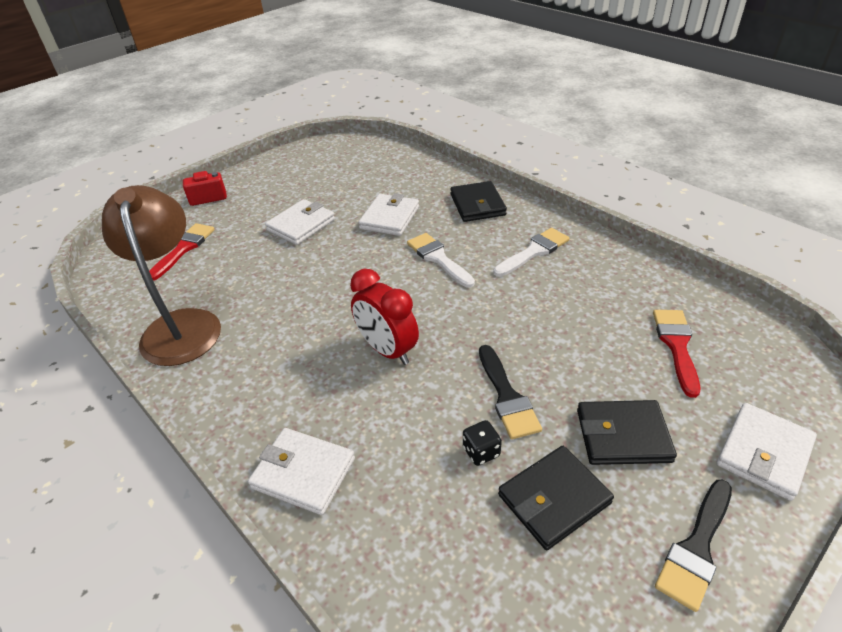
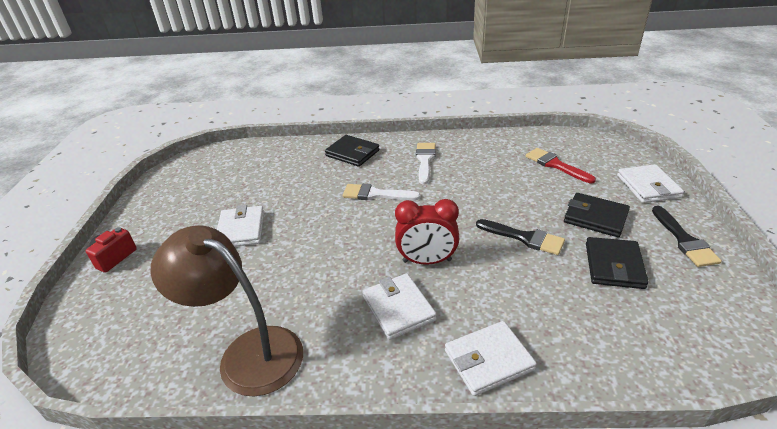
camera: 45 degrees left, 5 degrees down
(184, 249) = (154, 305): red brush -> none
(389, 218) = (304, 190): white wallet -> white wallet (398, 308)
(481, 452) = (554, 272): black dice -> none
(623, 435) = (595, 217): black wallet -> black wallet turned 75 degrees clockwise

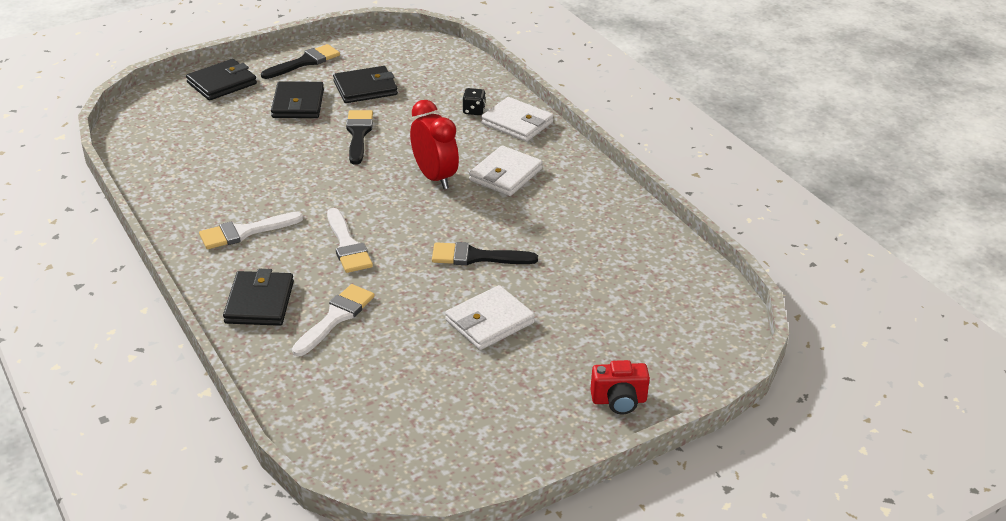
camera: 125 degrees left, 0 degrees up
(248, 352) = (622, 232): brown lamp -> none
(307, 247) = (476, 257): none -> black brush
(312, 174) = (335, 317): none -> white brush
(533, 332) = (474, 111): none -> black dice
(555, 165) = (205, 138): red brush -> none
(648, 186) = (222, 83): white wallet -> black wallet

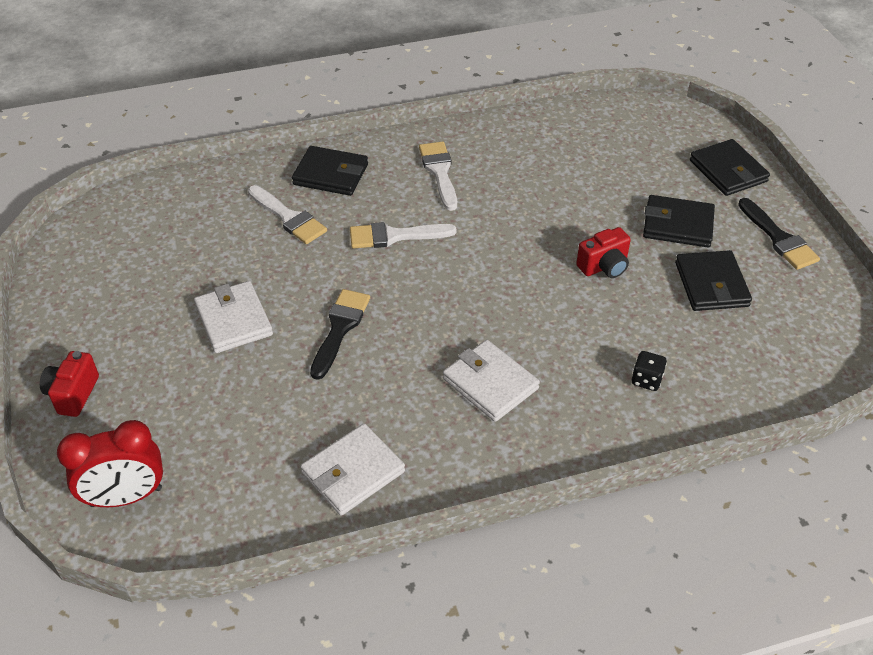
camera: 105 degrees right, 10 degrees up
(358, 134) = (604, 266): black brush -> red camera
(434, 177) = (500, 318): red clock -> red clock (126, 497)
(517, 123) = (610, 420): white wallet -> white wallet (353, 472)

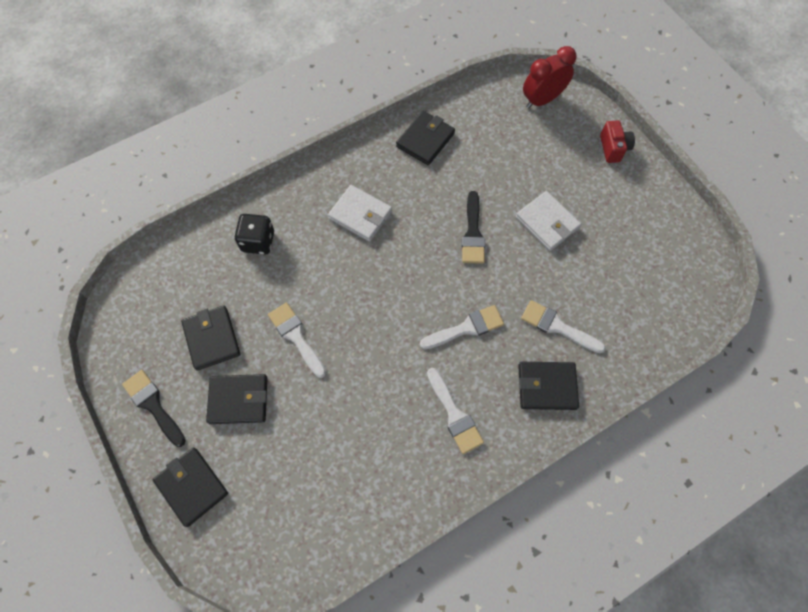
camera: 165 degrees right, 20 degrees up
(353, 472) = (425, 140): white wallet -> black wallet
(604, 266) = (296, 337): red camera -> white brush
(646, 380) = (258, 241): black dice -> black dice, size x1.62

